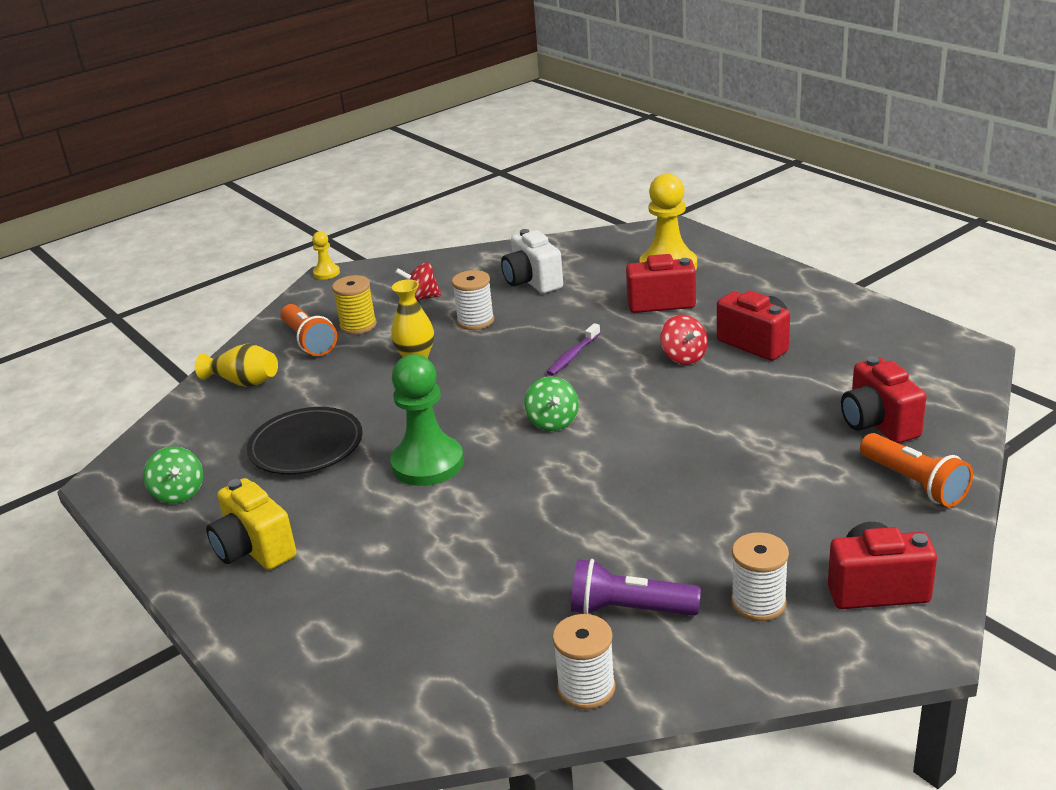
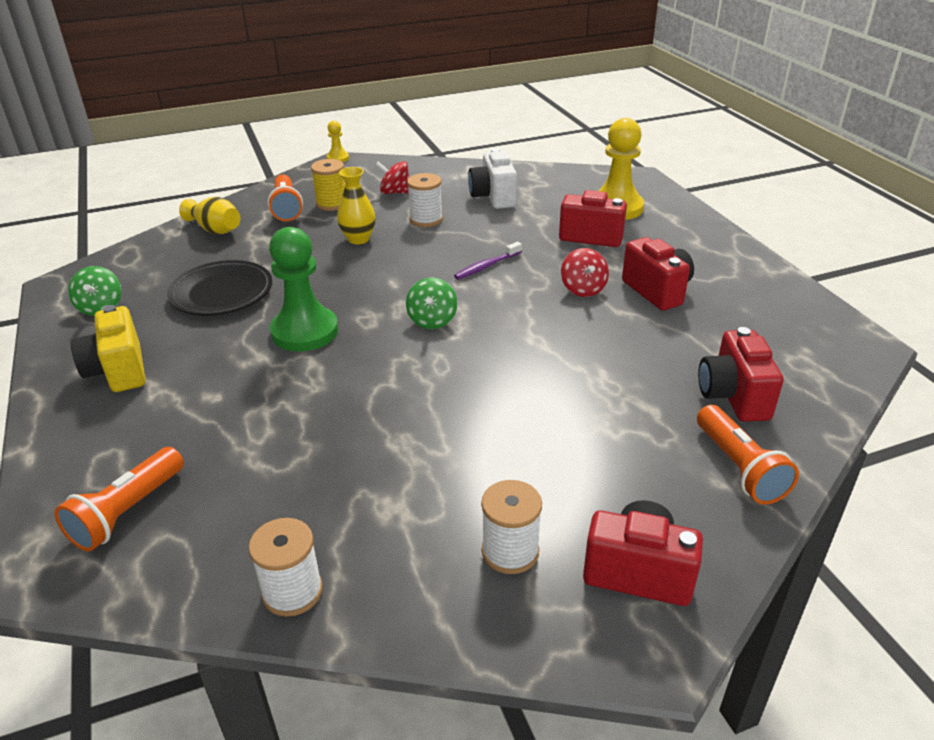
camera: 15 degrees right, 5 degrees up
(374, 670) = (127, 512): none -> orange flashlight
(629, 609) = (384, 521): purple flashlight -> none

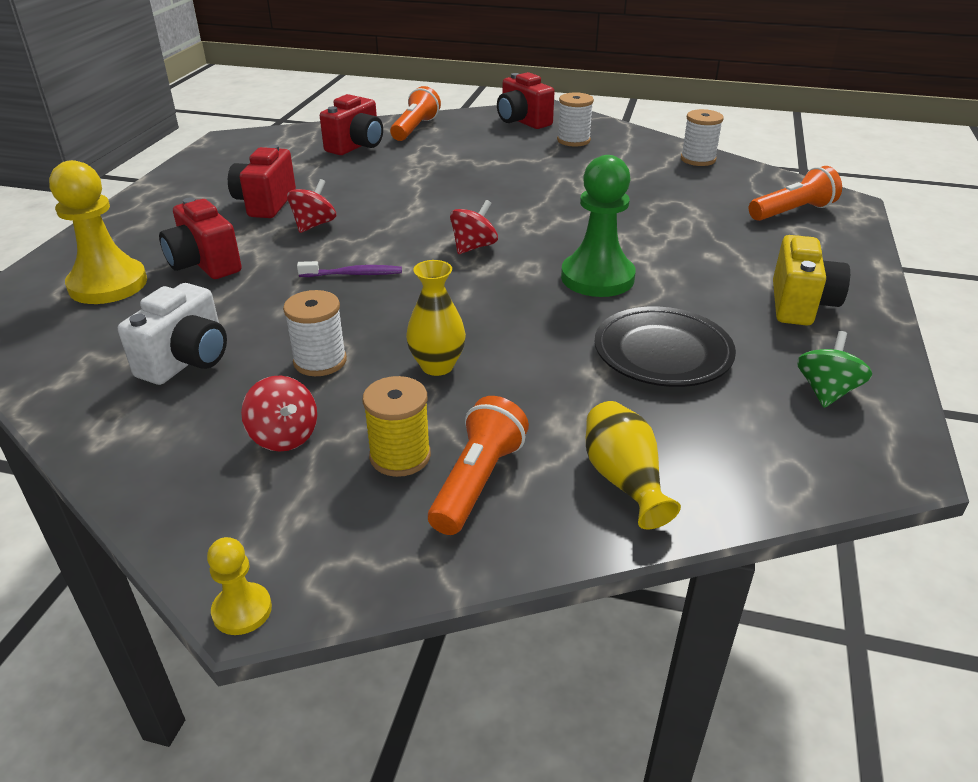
camera: 145 degrees left, 0 degrees up
(432, 320) = (473, 247): green spinning top -> red spinning top

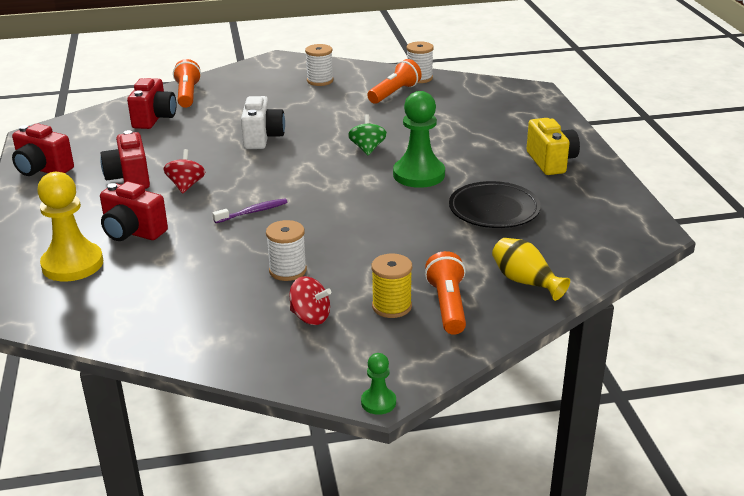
camera: 25 degrees left, 5 degrees down
(187, 361) = (195, 295): white camera -> white camera (262, 138)
(242, 610) = (378, 402): yellow pawn -> green pawn
(437, 366) = (366, 253): yellow vase -> none
(473, 247) = (319, 174): red spinning top -> none
(522, 121) = (268, 73): red camera -> red camera (42, 170)
(792, 212) = (506, 103): orange flashlight -> orange flashlight (394, 93)
(826, 391) = (596, 207): green spinning top -> green spinning top (367, 149)

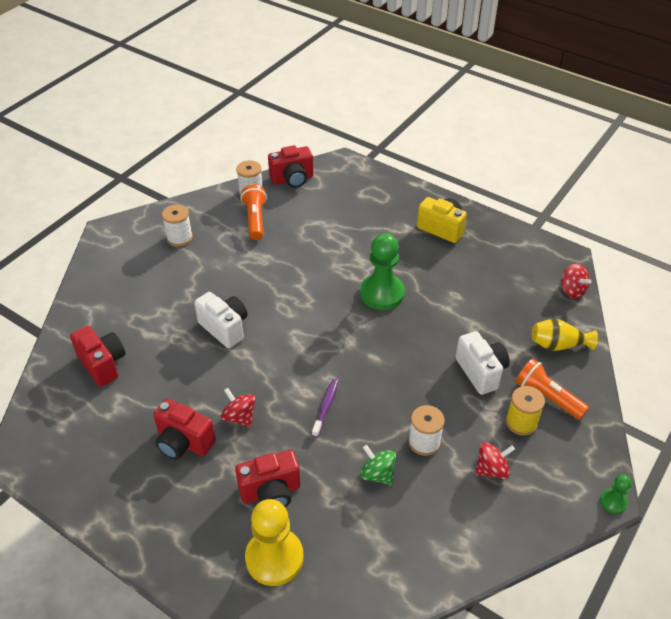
camera: 45 degrees left, 15 degrees up
(42, 170) = (92, 487): red camera -> red camera (292, 179)
(187, 95) = (90, 319): orange flashlight -> none
(367, 149) = (315, 290): green spinning top -> green spinning top (377, 474)
(416, 259) = (481, 372): none -> white camera
(494, 210) = (466, 295): black plate -> none
(613, 256) = (572, 290): none -> red spinning top

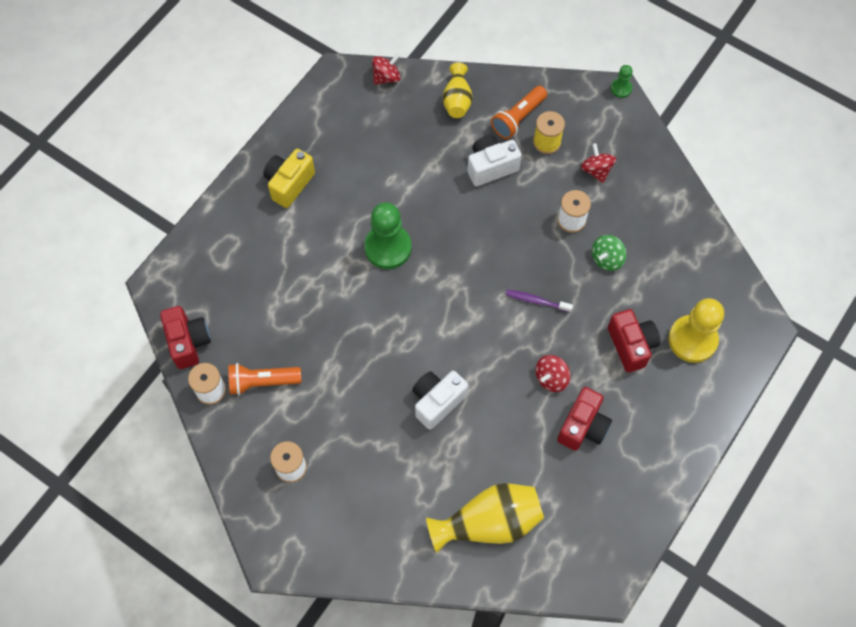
camera: 90 degrees left, 20 degrees up
(103, 364) = (489, 522): red camera -> yellow vase

